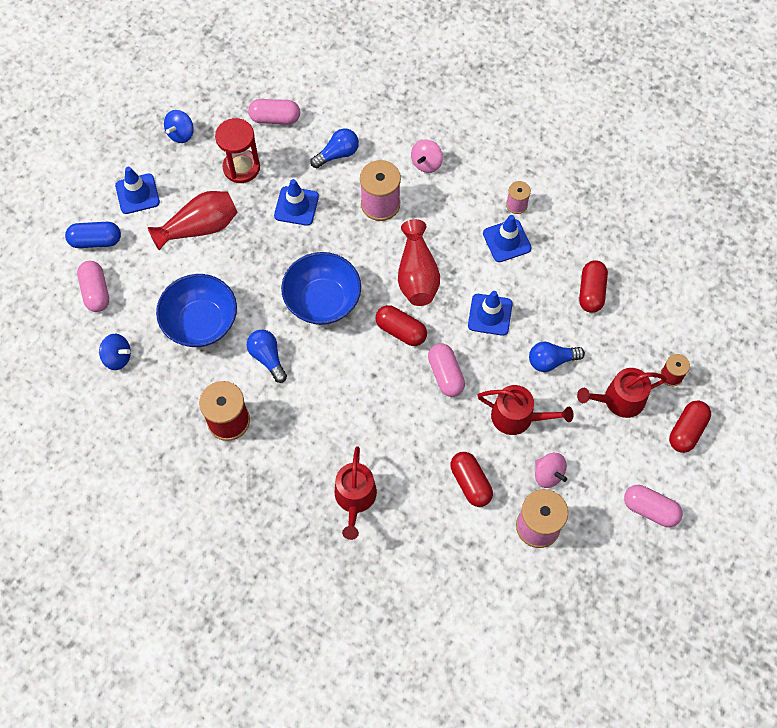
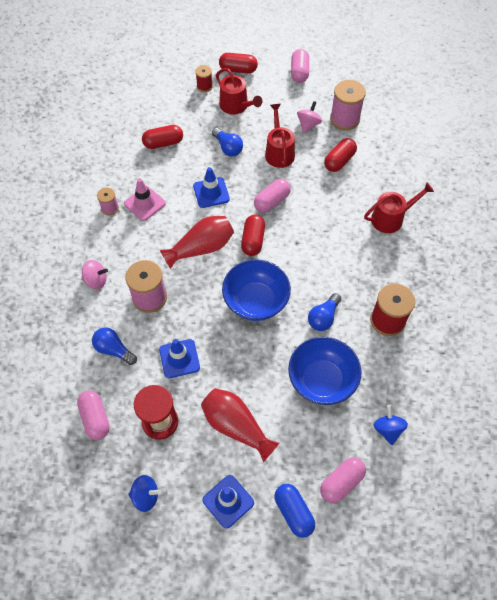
camera: 115 degrees left, 5 degrees down
(506, 241) = (145, 203): blue traffic cone -> pink traffic cone

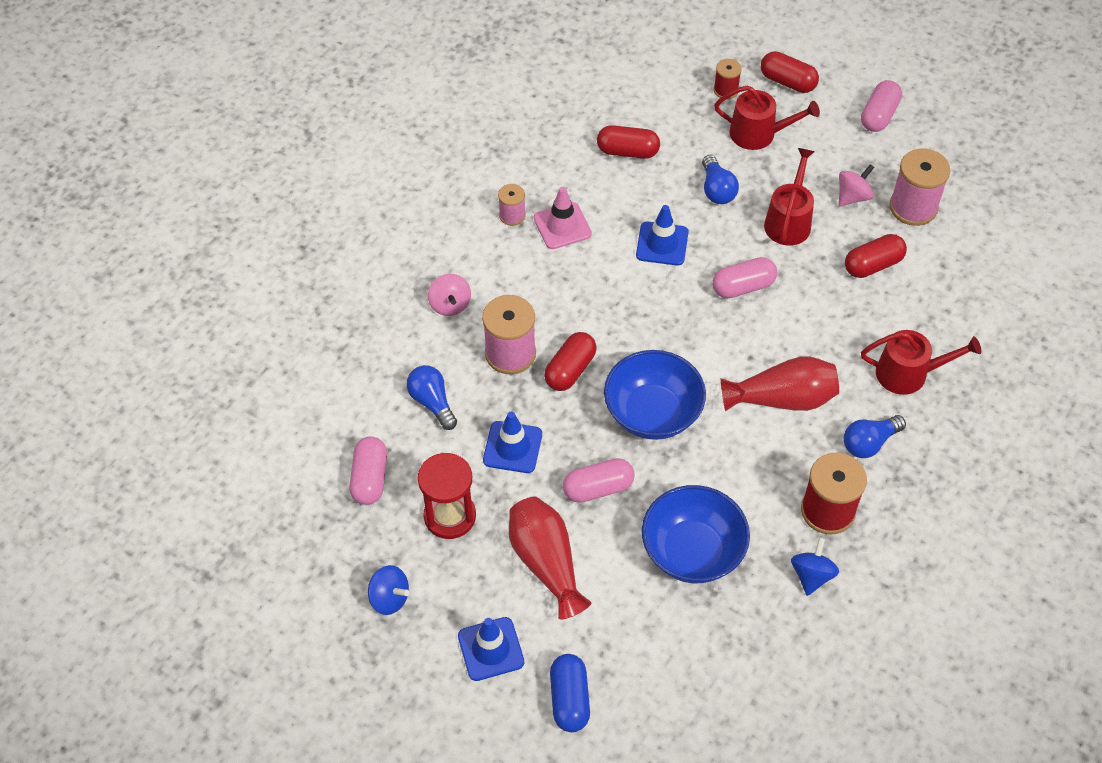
camera: 25 degrees right, 5 degrees down
(96, 280) = (450, 305): pink spinning top -> pink spinning top turned 45 degrees clockwise
(201, 248) = (611, 314): red vase -> red vase (782, 399)
(236, 106) = (758, 134): red watering can -> red watering can turned 60 degrees counterclockwise
(253, 240) = (689, 330): red capsule -> red capsule (570, 370)
(323, 317) = (737, 471): blue light bulb -> blue light bulb (869, 443)
(341, 482) = (652, 690): pink capsule -> pink capsule (598, 488)
(388, 429) = (752, 651): blue spinning top -> blue spinning top (812, 575)

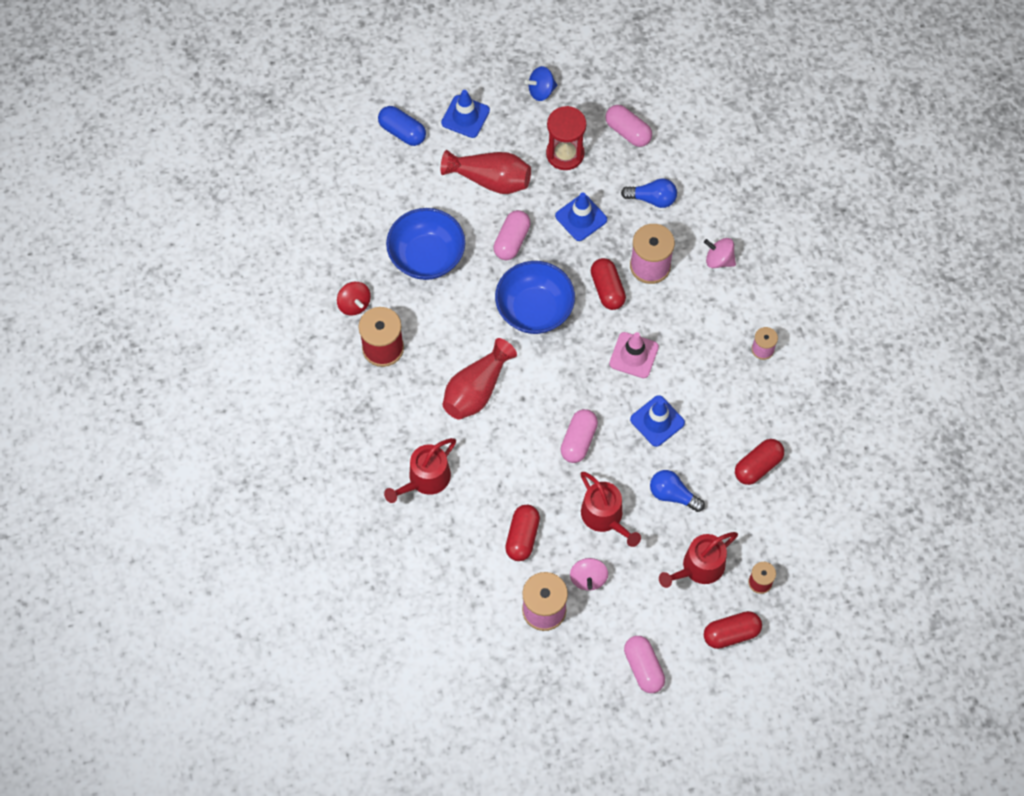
camera: 130 degrees right, 10 degrees up
(562, 226) = (726, 372): pink traffic cone -> pink traffic cone (634, 355)
(812, 575) = (354, 304): blue spinning top -> red spinning top
(869, 443) = (402, 411): blue light bulb -> none

